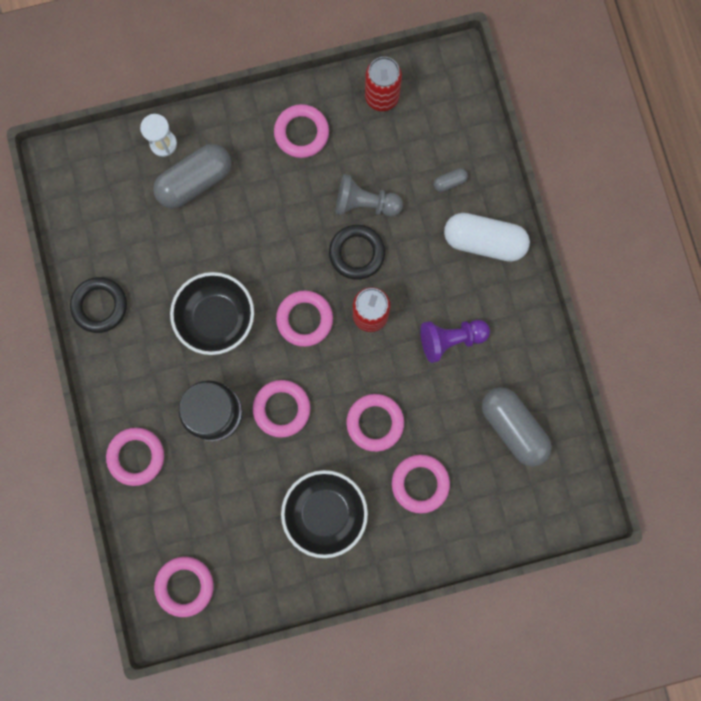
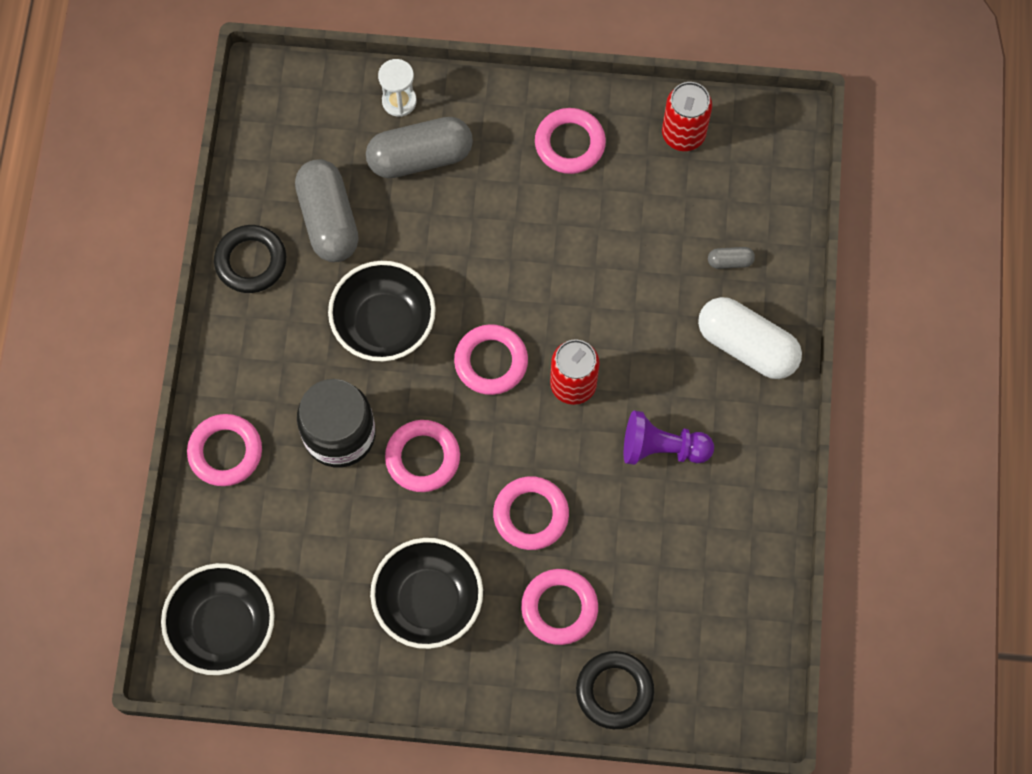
camera: 20 degrees right, 10 degrees down
(185, 586) = (224, 626): pink ring -> black bowl
(357, 253) = (584, 306): black ring -> black ring (614, 691)
(365, 204) = (616, 251): grey pawn -> none
(513, 427) = (701, 581): grey capsule -> grey capsule (329, 220)

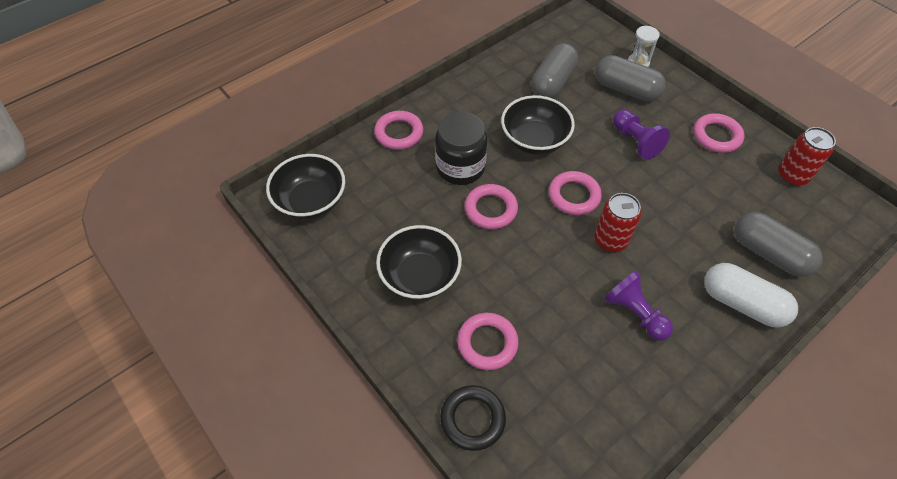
camera: 45 degrees right, 15 degrees down
(251, 261) = (497, 73): black ring -> none
(493, 228) = (635, 141): none -> purple pawn
(531, 515) = (521, 282): pink ring -> none
(730, 261) = (769, 253): grey capsule -> grey capsule, size x2.34
(747, 346) = (742, 303): white capsule -> white capsule turned 45 degrees counterclockwise

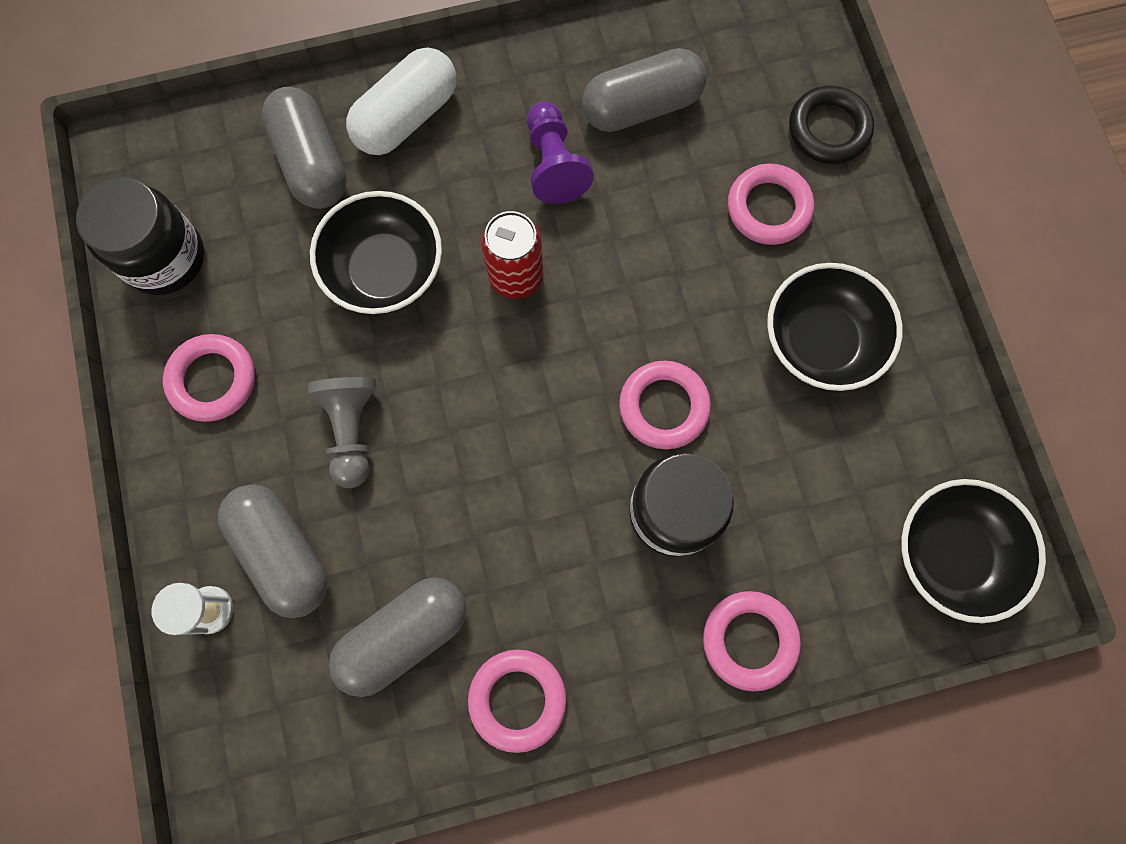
camera: 155 degrees left, 20 degrees up
(534, 140) = (518, 512): black bowl -> black bowl (385, 270)
(574, 196) = (521, 373): pink ring -> pink ring (517, 699)
(606, 377) = (641, 107): none -> grey capsule
(635, 141) = (352, 430): purple pawn -> grey pawn
(742, 303) = (406, 117): white capsule -> white capsule turned 75 degrees clockwise
(792, 175) = (164, 258): red can -> black jar

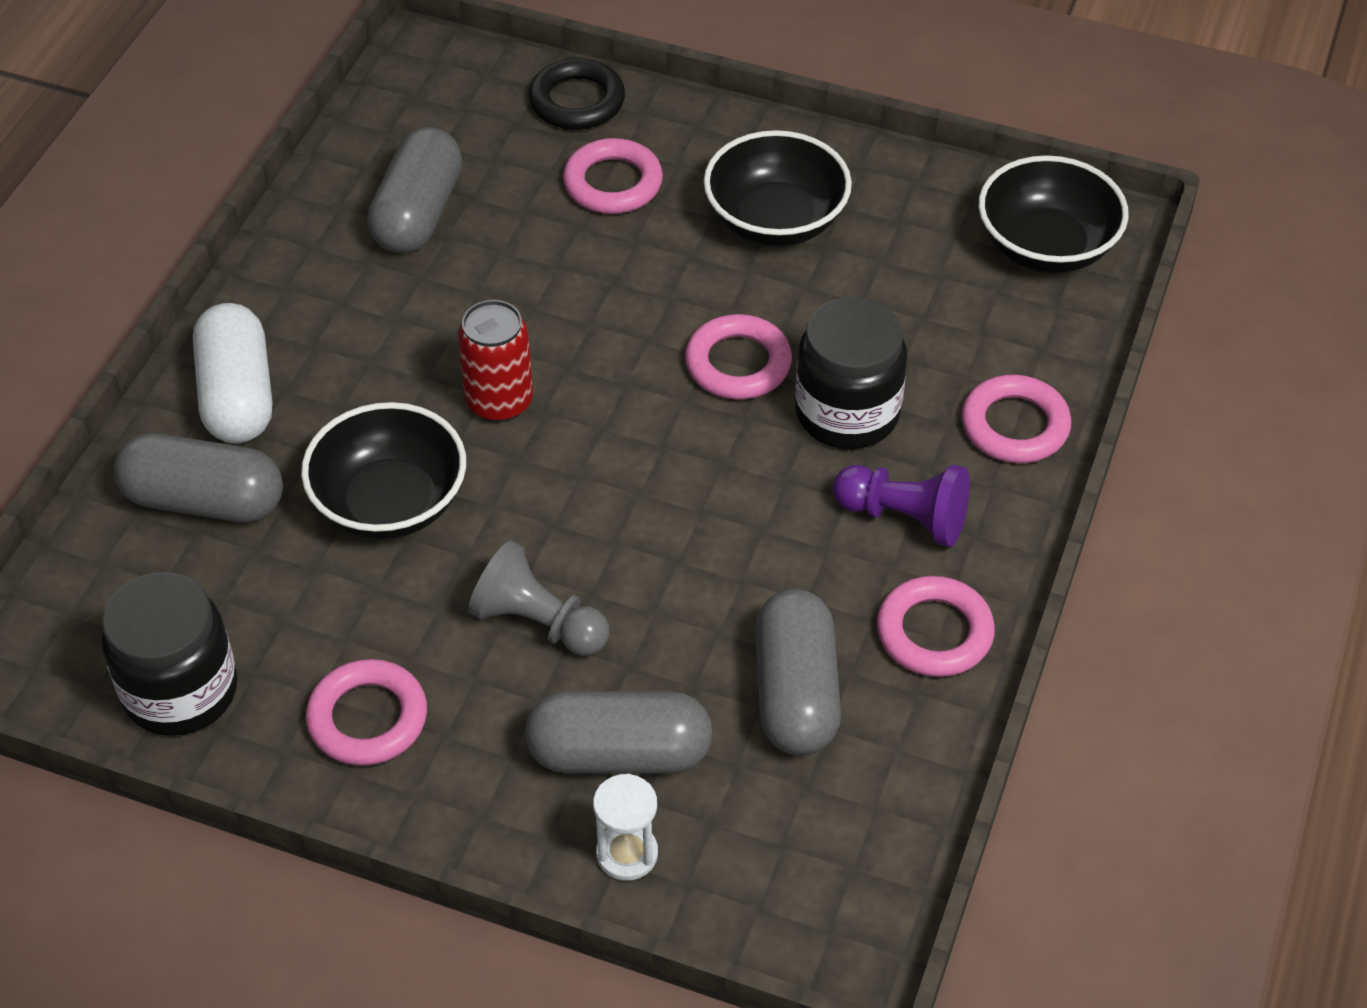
camera: 55 degrees left, 25 degrees down
(554, 164) = (411, 309): purple pawn -> purple pawn (904, 517)

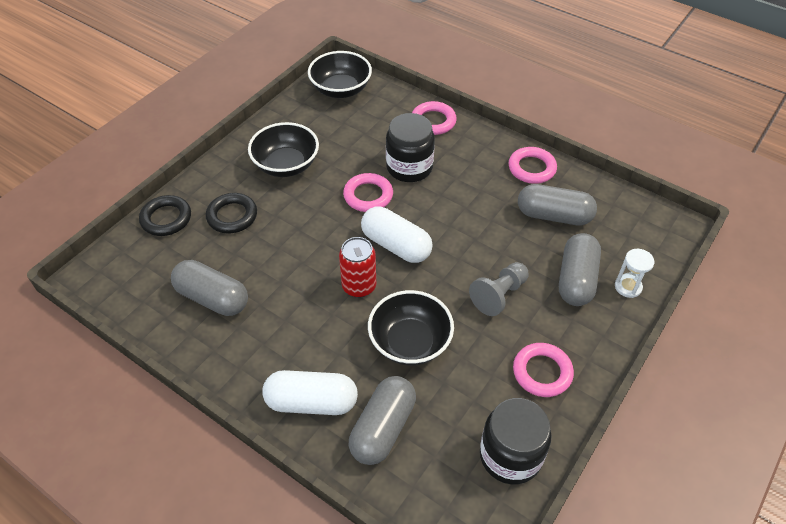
camera: 75 degrees left, 0 degrees up
(613, 183) = (232, 216): pink ring -> black ring
(618, 435) = (396, 245): none -> white capsule
(904, 517) = (471, 163): purple pawn -> none

